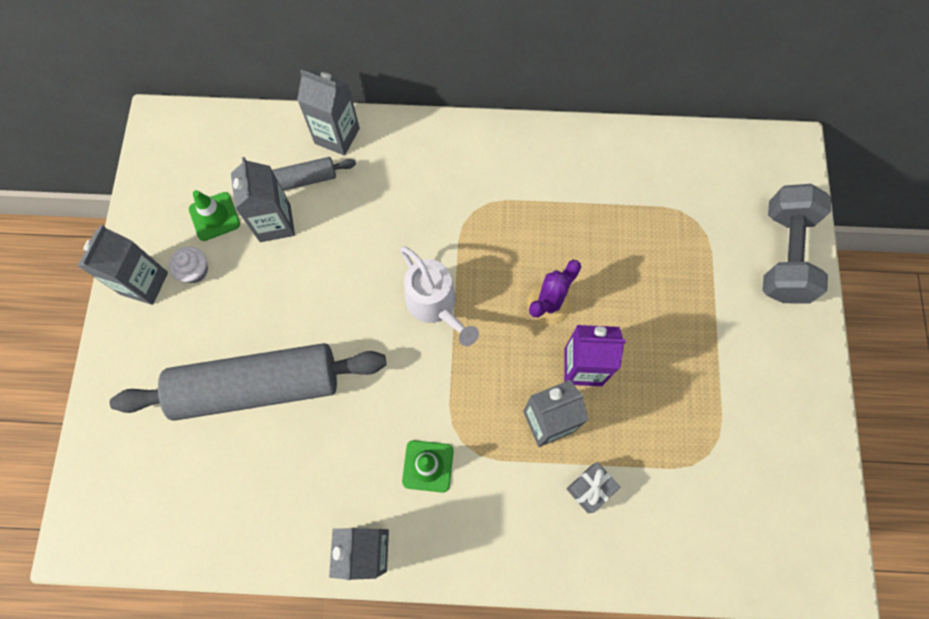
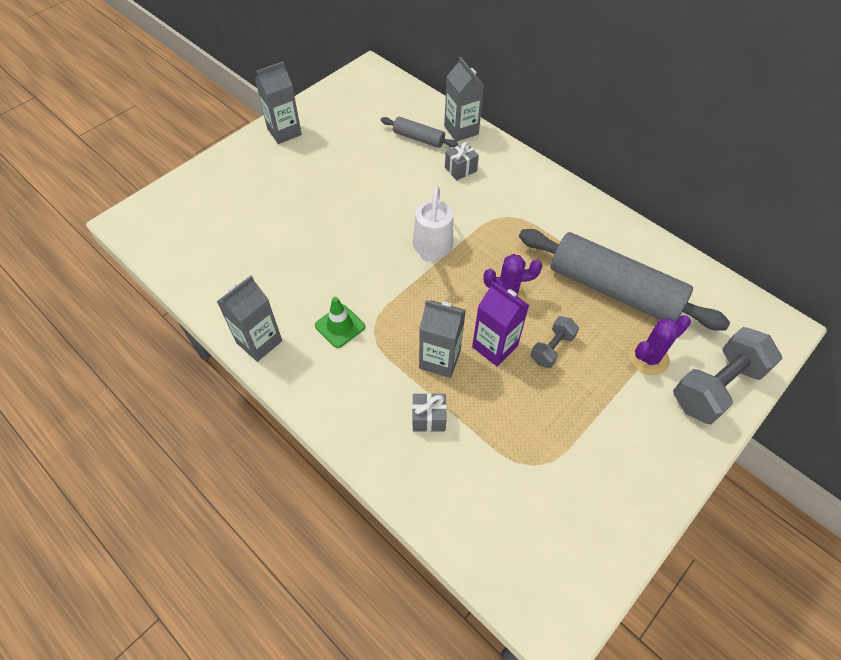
camera: 40 degrees right, 15 degrees down
(195, 271) = (315, 143): white cupcake -> none
(214, 216) = (352, 125): green traffic cone -> none
(257, 387) = (289, 217): grey rolling pin -> grey rolling pin (613, 290)
(275, 223) = (382, 148): grey carton -> none
(380, 187) = (460, 169): none -> grey gift
(631, 327) = (552, 348): none -> grey dumbbell
(714, 270) = (648, 358): none -> purple cactus

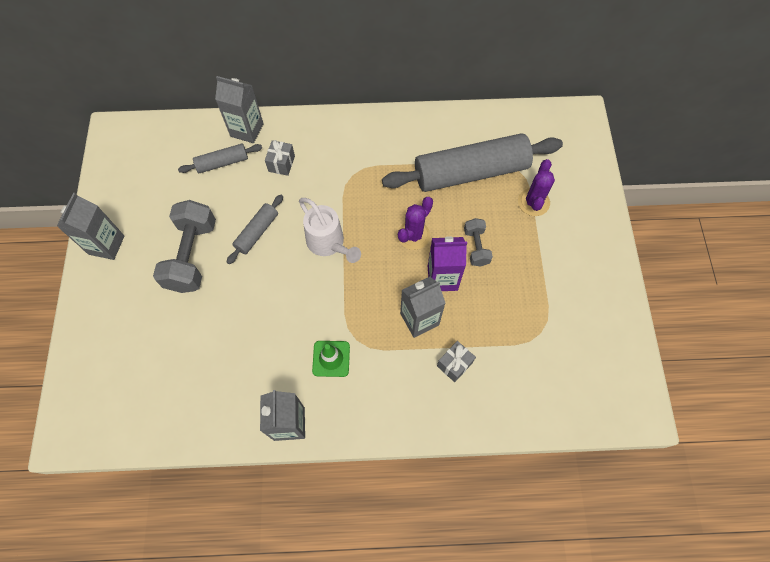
camera: 45 degrees left, 10 degrees up
(389, 199) = (257, 232): none -> grey rolling pin
(716, 386) = (583, 188): grey dumbbell -> grey dumbbell (192, 255)

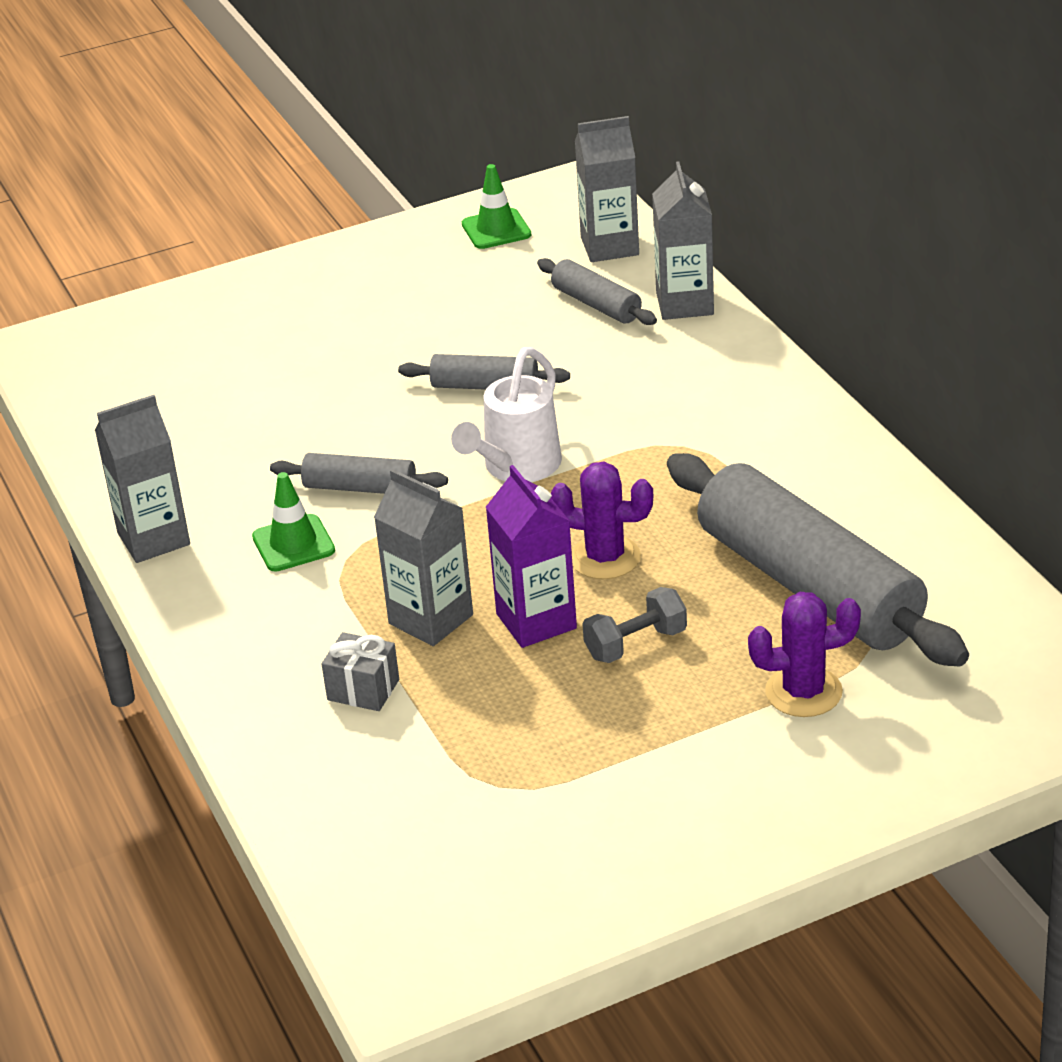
camera: 70 degrees right, 30 degrees down
(106, 245) = (362, 259): grey carton -> grey carton (609, 246)
(126, 177) = (496, 229): none -> green traffic cone
(192, 255) = (396, 340): grey dumbbell -> none
(281, 163) = (644, 362): grey gift -> none
(304, 314) = (360, 488): none -> grey rolling pin

